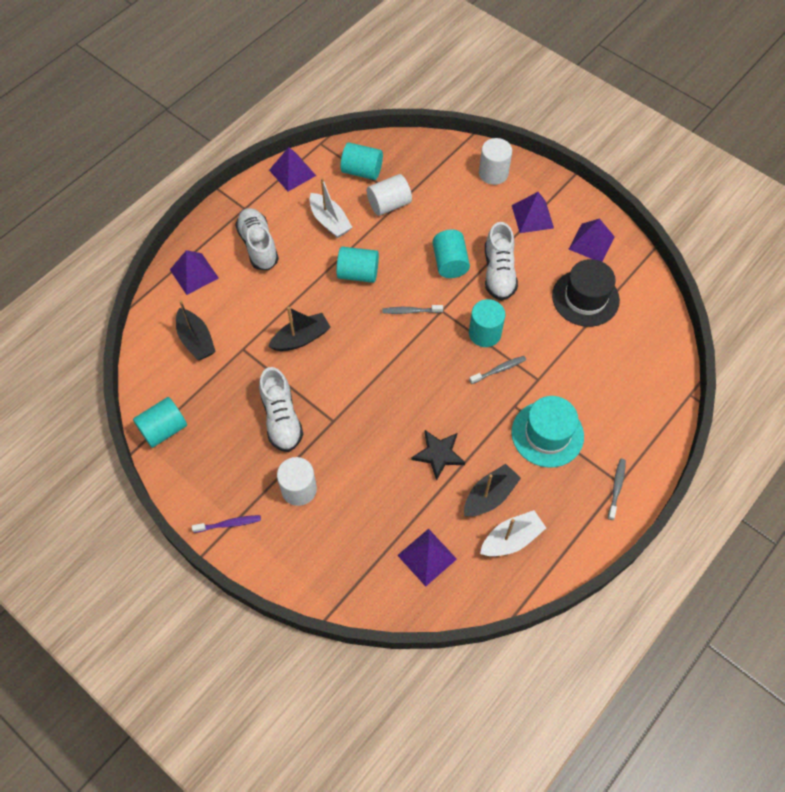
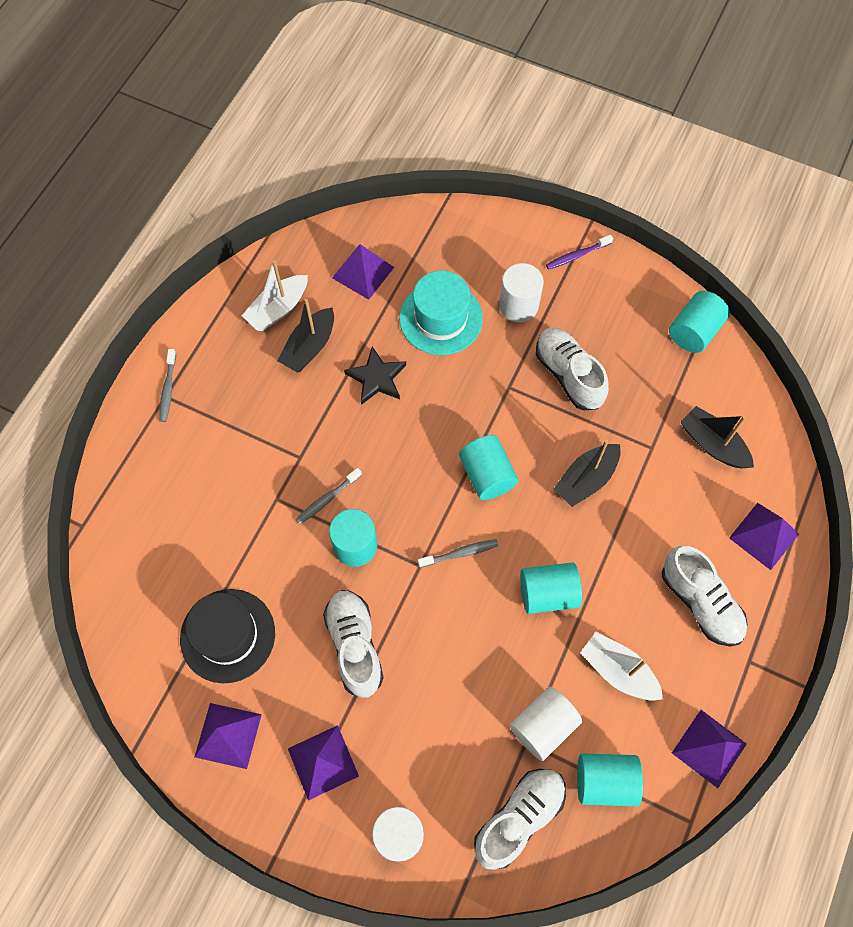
camera: 165 degrees right, 5 degrees up
(419, 166) = (519, 818): none -> white shoe
(450, 263) = (427, 644): turquoise cylinder -> turquoise cylinder (487, 475)
(547, 434) = (255, 432): turquoise hat -> turquoise hat (441, 318)

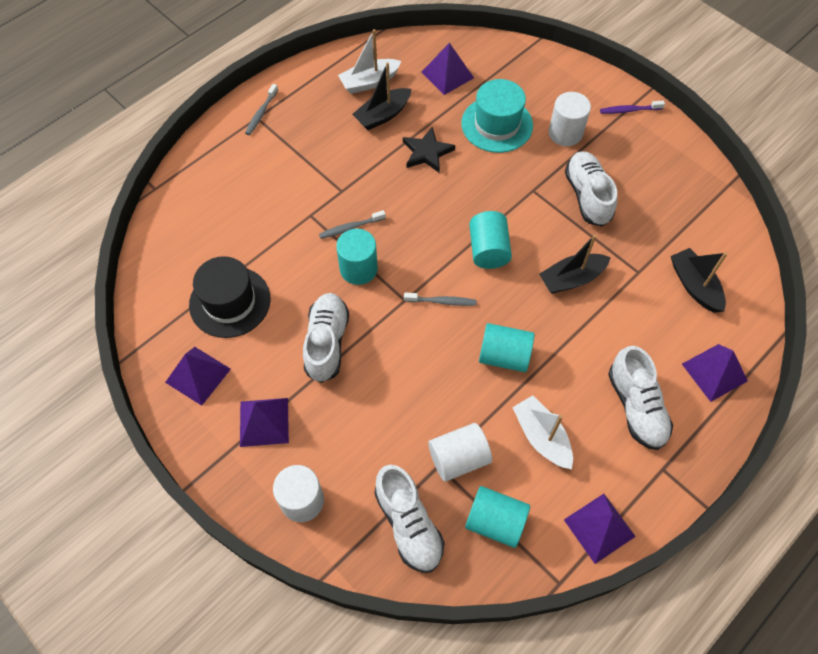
camera: 20 degrees right, 5 degrees down
(519, 818) = (408, 524): white shoe -> white shoe turned 90 degrees clockwise
(694, 331) = (710, 195): turquoise cylinder -> none

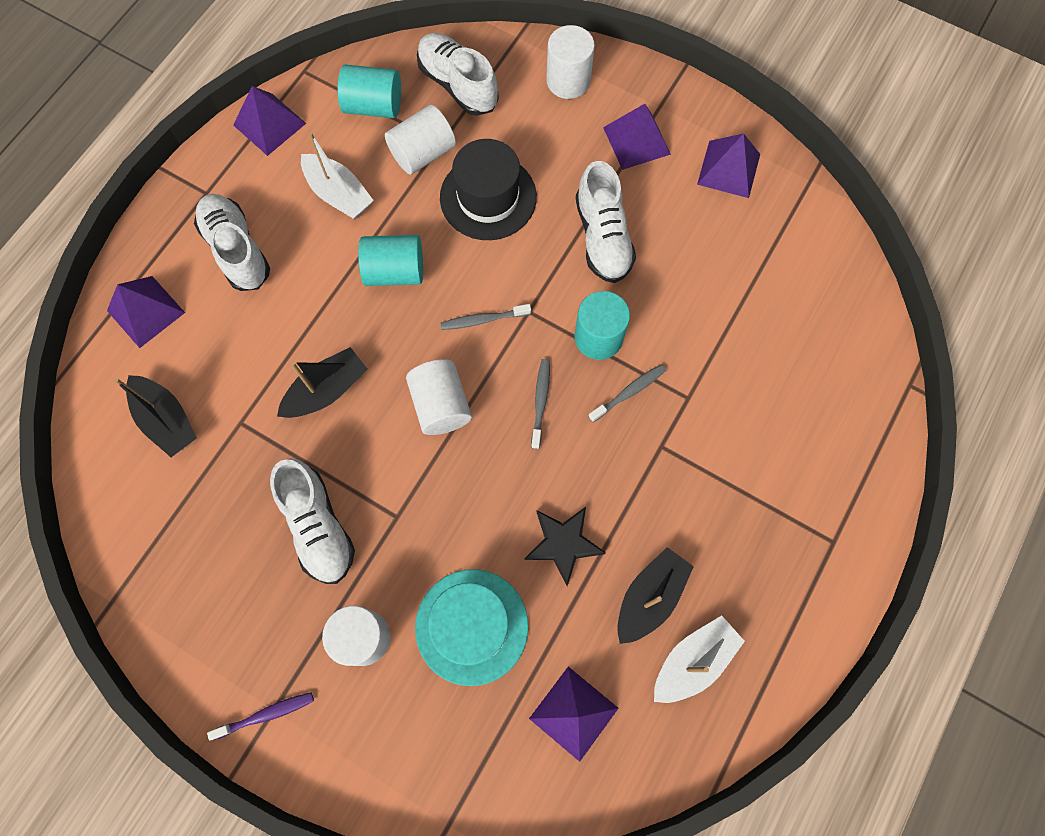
camera: 165 degrees right, 10 degrees up
(230, 302) = (735, 257): black hat -> black hat (488, 197)
(261, 113) = (831, 551): grey toothbrush -> grey toothbrush (540, 402)
(488, 250) = (441, 405): turquoise cylinder -> white cylinder

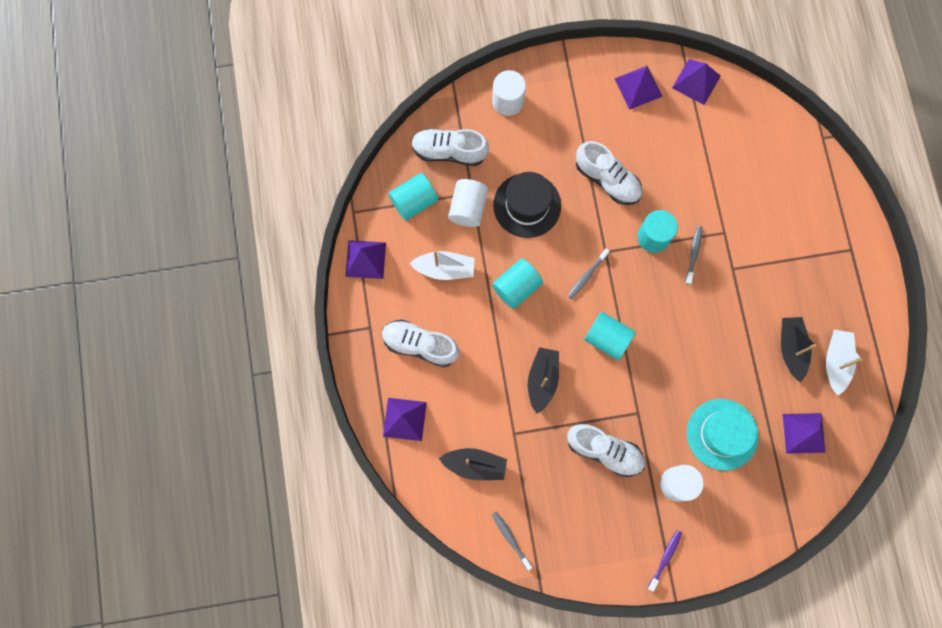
camera: 40 degrees left, 5 degrees up
(441, 405) = (607, 339): white cylinder -> turquoise cylinder
(540, 402) = (655, 295): grey toothbrush -> grey toothbrush (510, 539)
(563, 543) = (729, 357): black star -> none
(636, 141) = (576, 108): purple pyramid -> purple pyramid (696, 82)

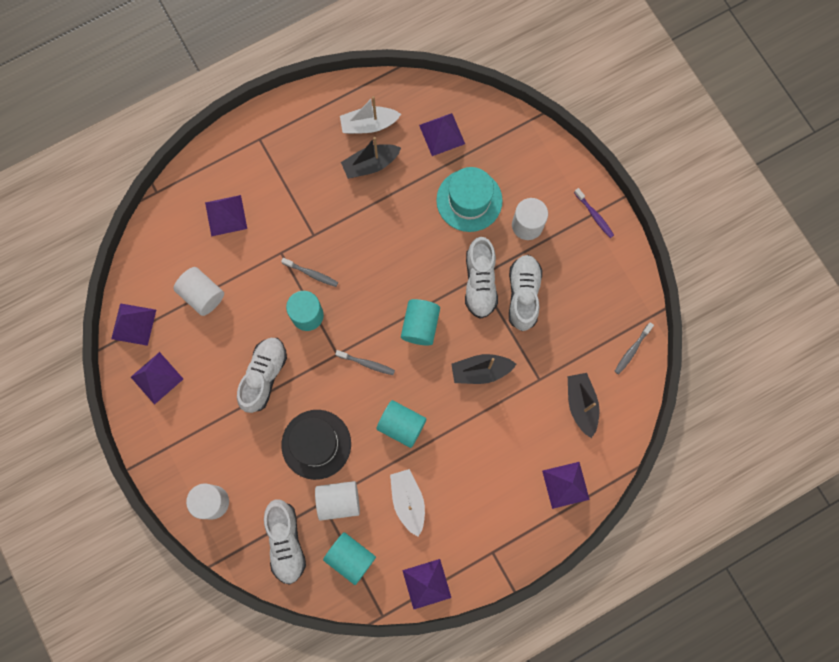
camera: 110 degrees left, 0 degrees up
(420, 345) = (491, 496): white shoe -> white shoe (480, 282)
(665, 558) = (594, 215): purple toothbrush -> purple toothbrush turned 135 degrees counterclockwise
(693, 254) = (311, 274): grey toothbrush -> grey toothbrush turned 150 degrees counterclockwise
(705, 149) = (202, 295): none -> white cylinder
(779, 194) = (226, 215): none -> purple pyramid

